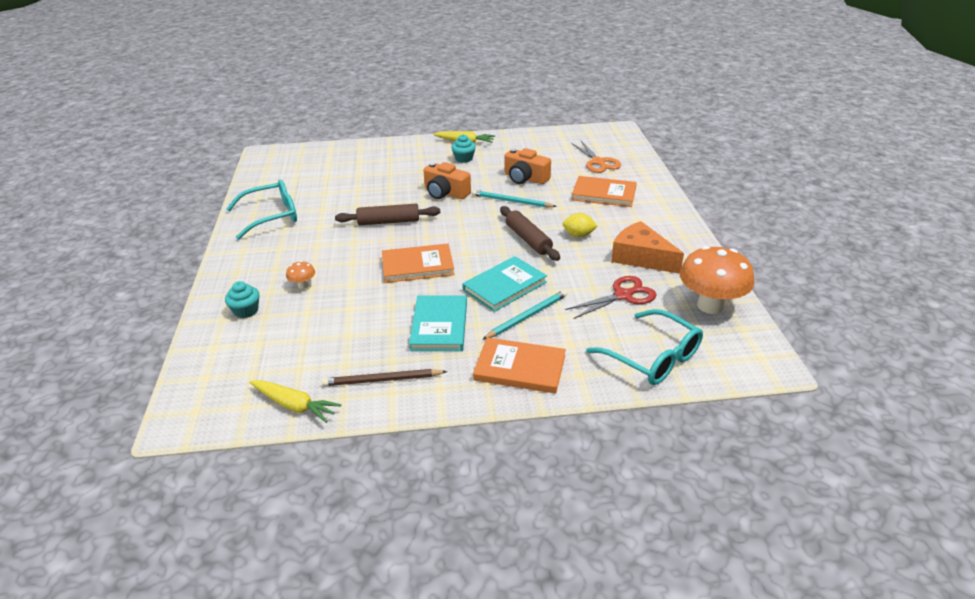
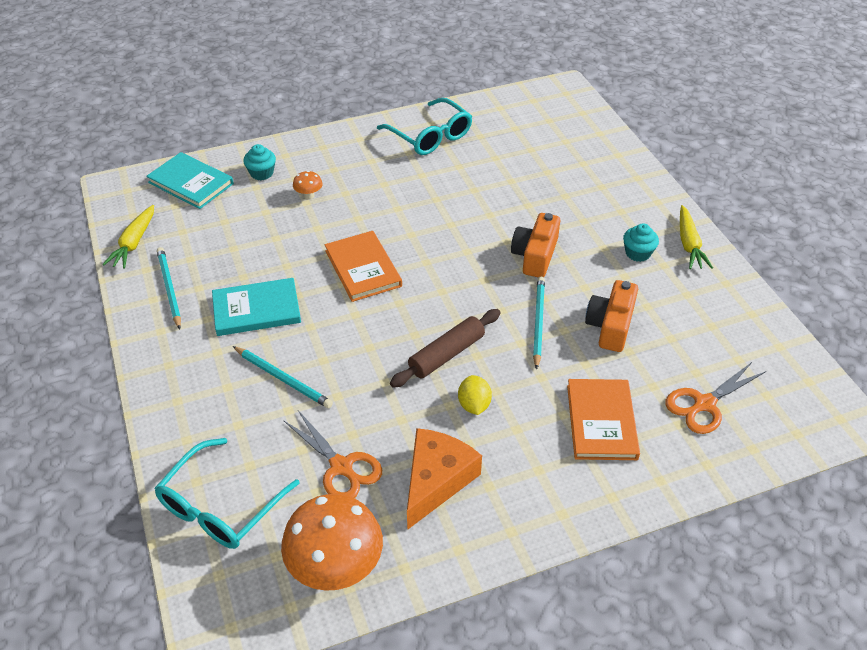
camera: 75 degrees right, 10 degrees up
(382, 380) = (169, 288): brown pencil -> turquoise pencil
(389, 222) = (448, 224): brown rolling pin -> none
(504, 286) = (339, 349): turquoise book -> turquoise book (191, 183)
(520, 368) = (193, 386): orange book -> none
(623, 295) = (341, 467): red scissors -> orange scissors

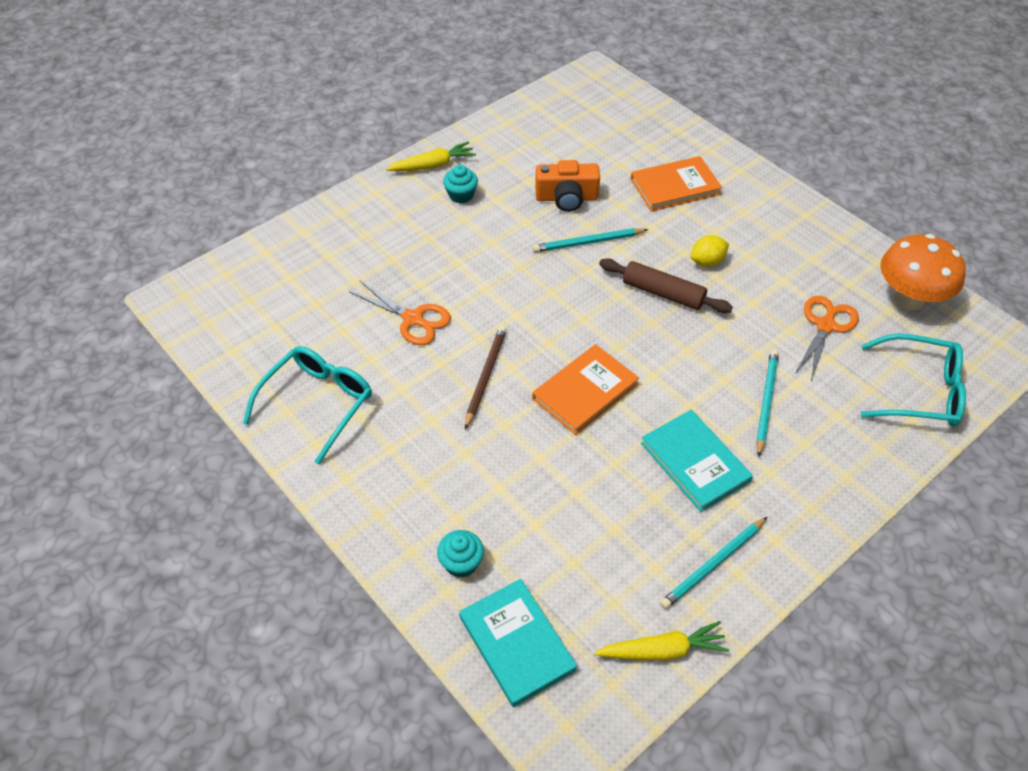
camera: 110 degrees left, 5 degrees up
(191, 183) = (516, 643): turquoise book -> turquoise book turned 45 degrees counterclockwise
(309, 196) = (486, 489): orange mushroom -> none
(409, 218) = (485, 376): none -> brown pencil
(436, 480) = (795, 265): orange cheese -> none
(535, 255) = (498, 262): orange camera -> none
(704, 404) = (622, 137): orange scissors -> orange scissors (413, 319)

